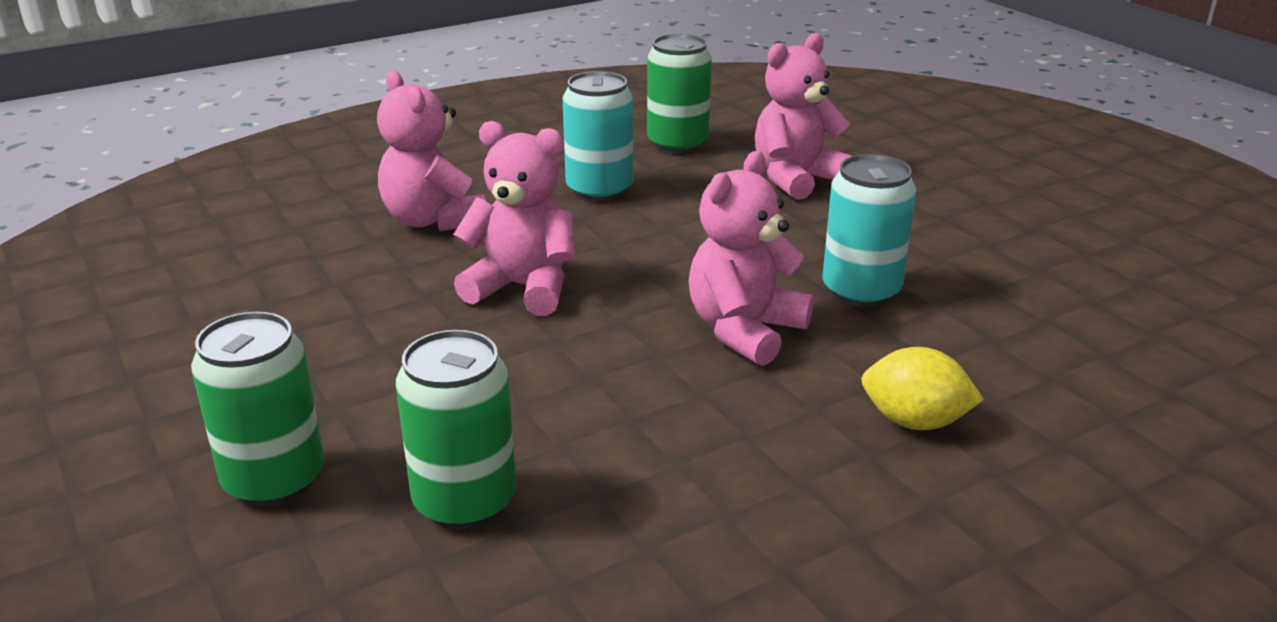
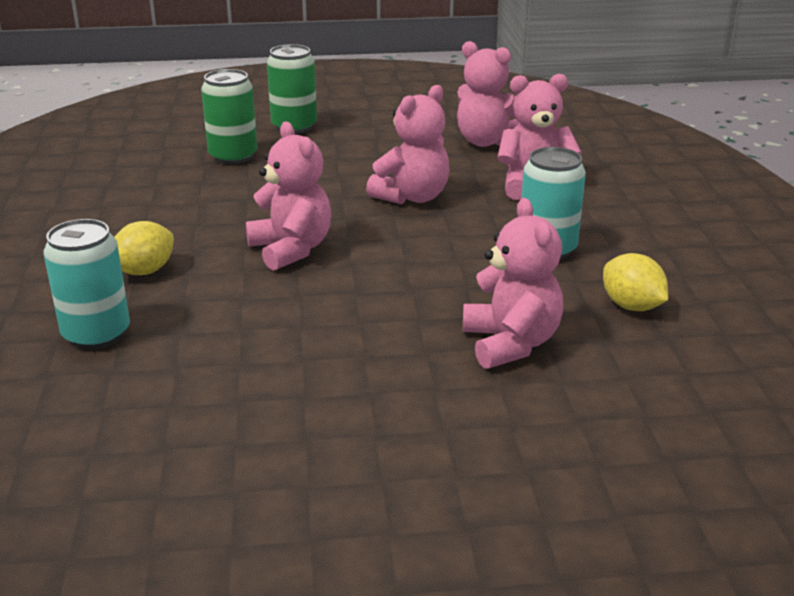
camera: 115 degrees right, 0 degrees up
(285, 276) = (486, 141): none -> pink teddy bear
(677, 144) = (631, 306): green can -> yellow lemon
(861, 291) = (294, 305): turquoise can -> turquoise can (96, 334)

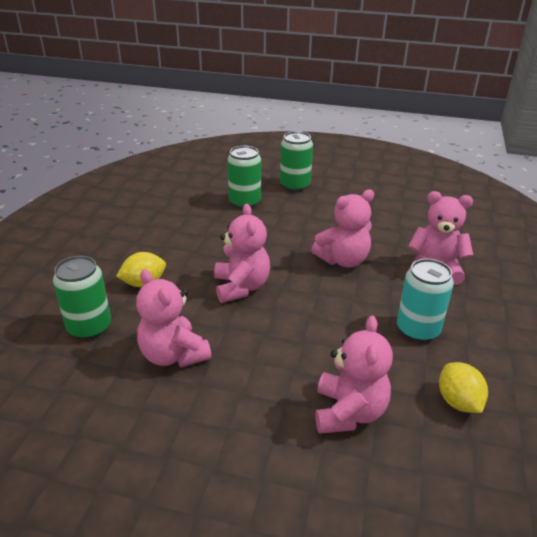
camera: 20 degrees right, 5 degrees up
(96, 334) = (89, 327): turquoise can -> green can
(486, 141) = (418, 222): pink teddy bear -> pink teddy bear (173, 355)

